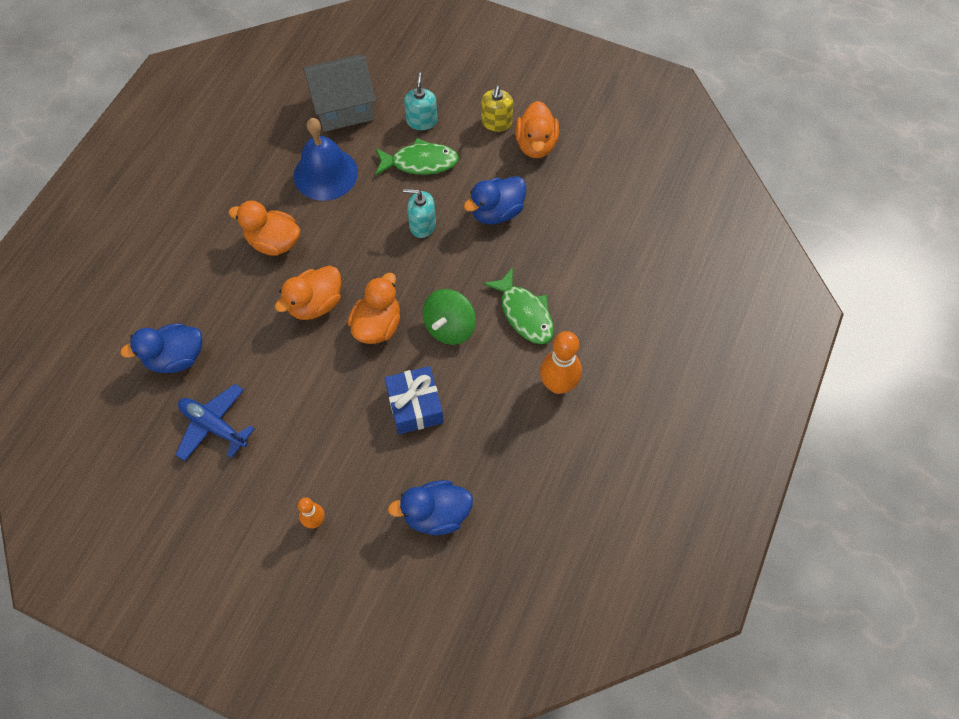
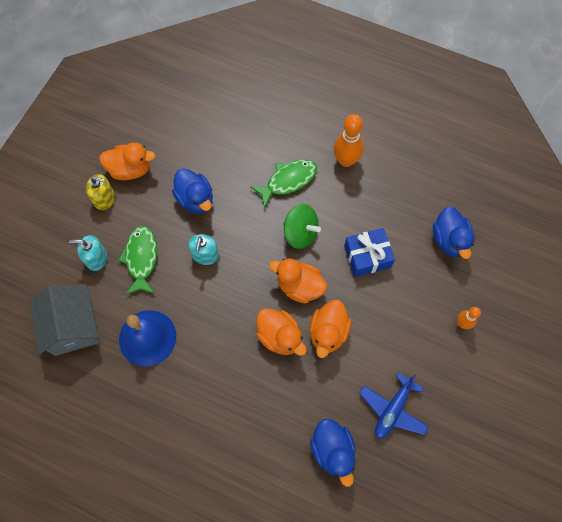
camera: 90 degrees left, 5 degrees up
(274, 242) = (218, 377): orange duck -> orange duck (328, 332)

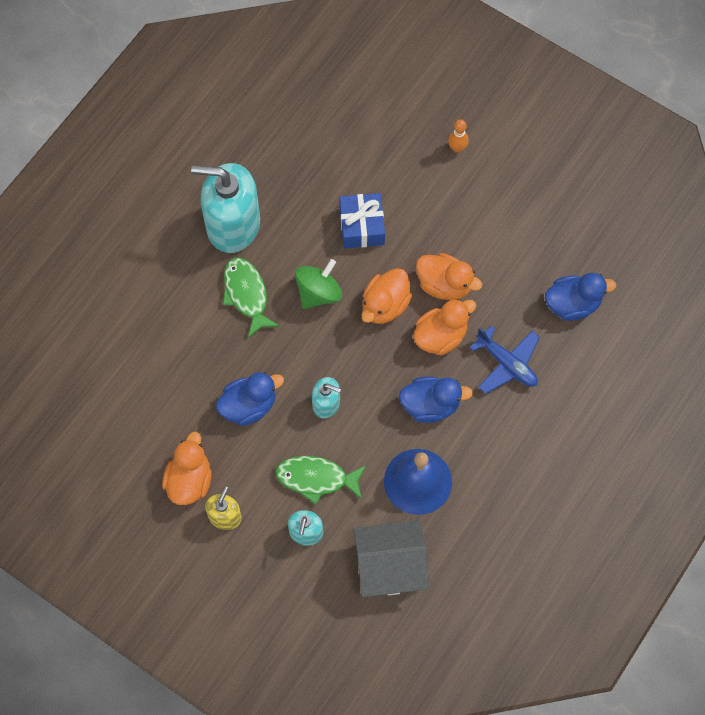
camera: 80 degrees left, 0 degrees up
(346, 160) = (233, 224): orange bowling pin -> turquoise soap dispenser
(393, 409) = (538, 237): blue plane -> blue plane (507, 363)
(449, 240) = (358, 137): blue duck -> blue duck (430, 405)

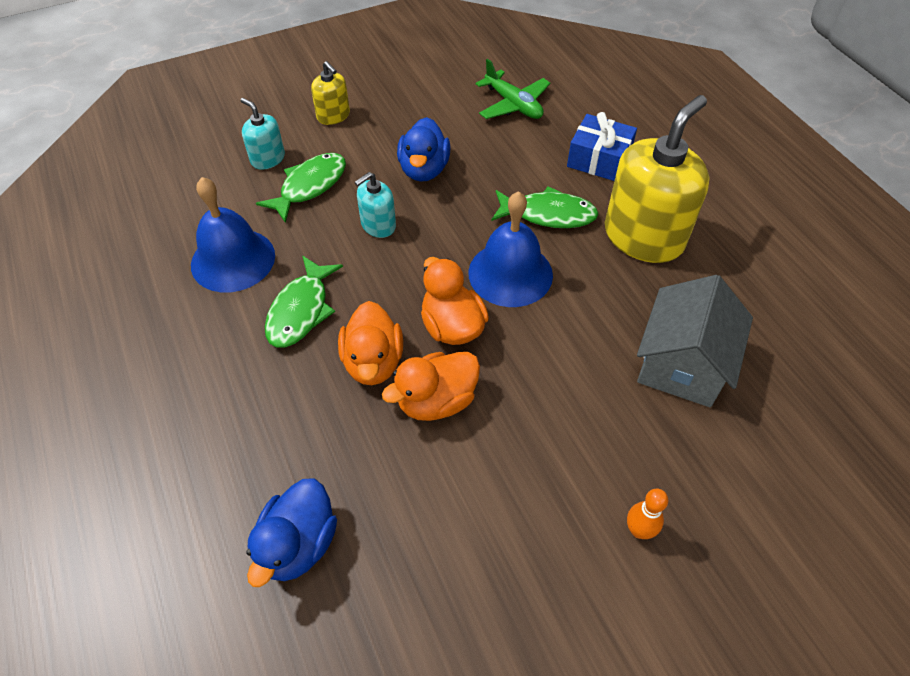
camera: 120 degrees right, 15 degrees down
(129, 380) = (513, 104): none -> green plane
(189, 480) = (386, 107): orange duck -> none
(233, 224) = (643, 237): turquoise soap dispenser -> yellow soap dispenser
(318, 293) = (510, 273): green spinning top -> blue bell
(362, 226) = (573, 353): blue gift -> blue gift (599, 159)
(390, 566) = (177, 201): grey house -> grey house (682, 364)
(430, 405) = (301, 310): blue duck -> green fish
(507, 363) = (284, 413): blue plane -> none

